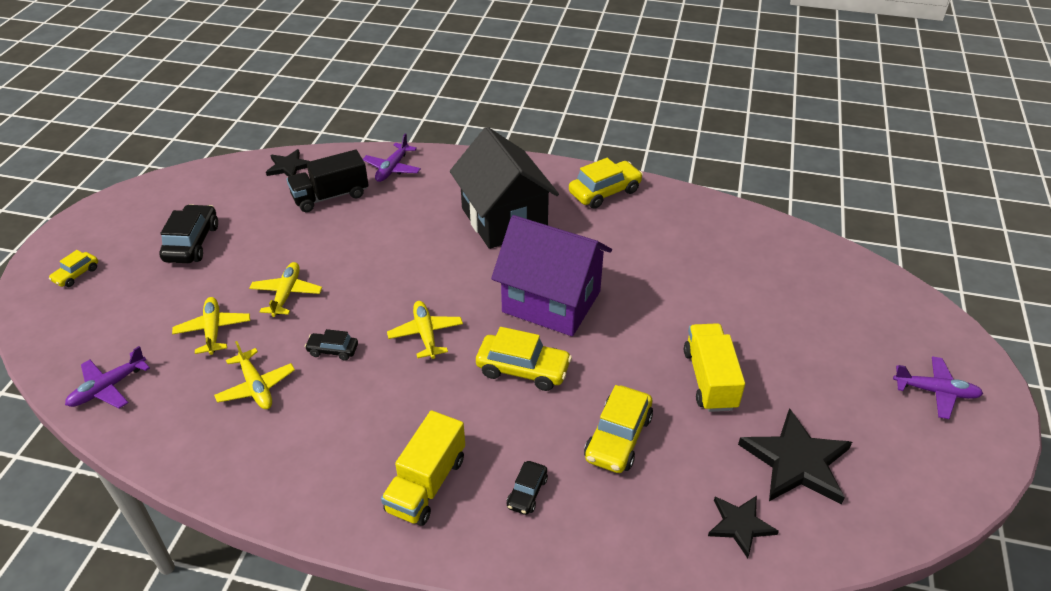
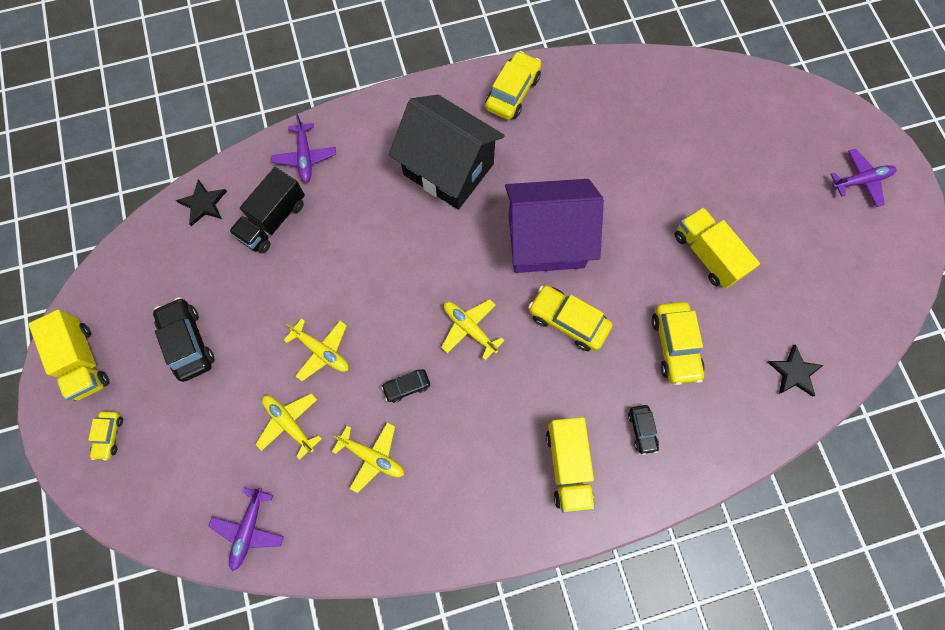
camera: 30 degrees left, 30 degrees up
(109, 221) = (83, 361): none -> yellow truck
(286, 294) = (322, 351): yellow plane -> yellow plane turned 150 degrees clockwise
(523, 369) = (568, 321): yellow car -> yellow car turned 135 degrees counterclockwise
(796, 461) = (802, 297): black star -> none

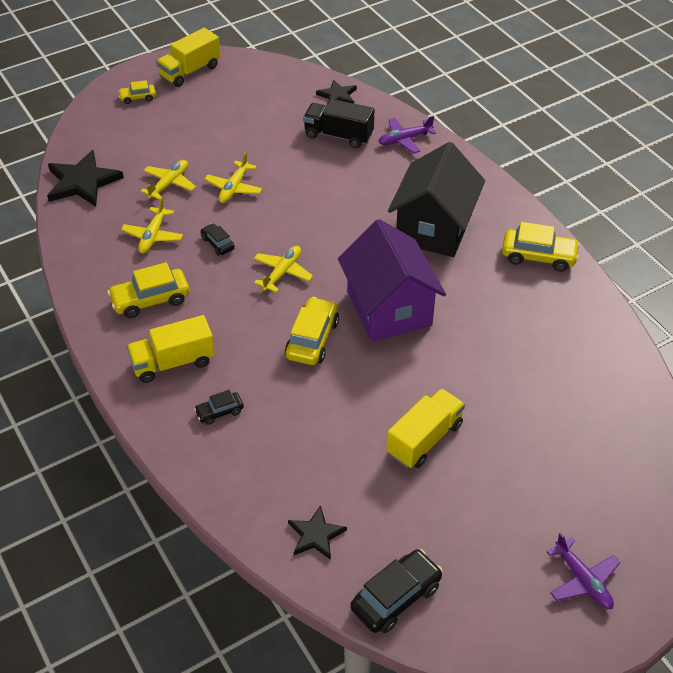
camera: 75 degrees right, 25 degrees down
(188, 342) = (219, 116): black car -> black car (396, 597)
(249, 529) = (82, 182): purple plane -> black star
(674, 345) = (313, 426): yellow car -> yellow car (150, 300)

